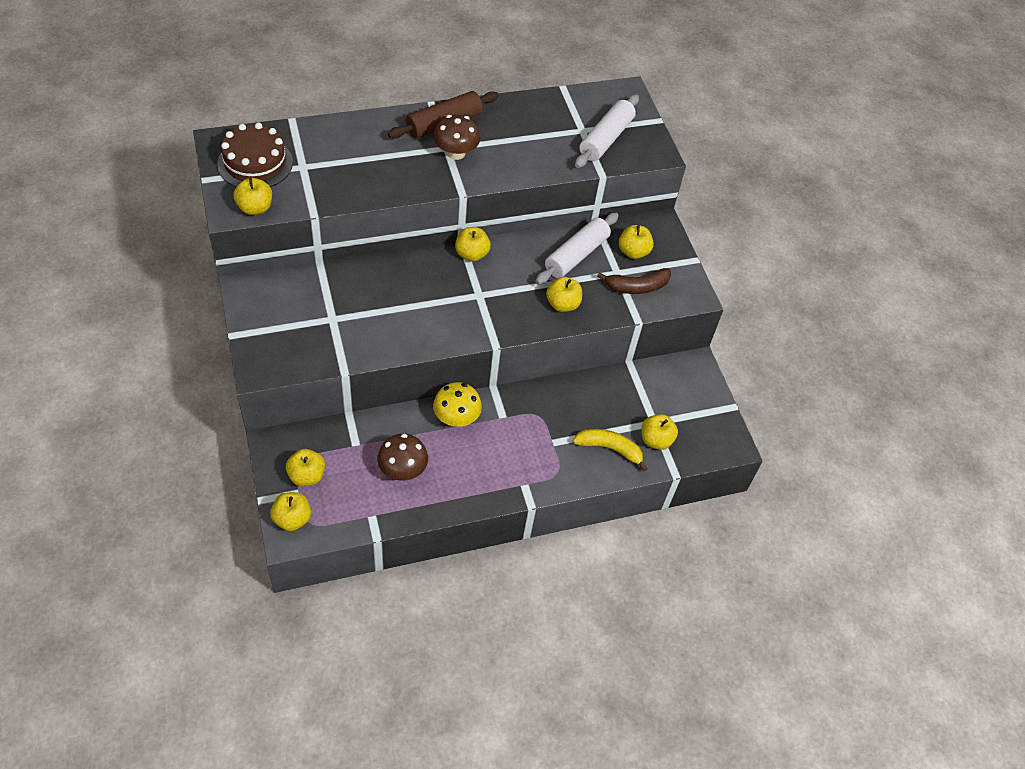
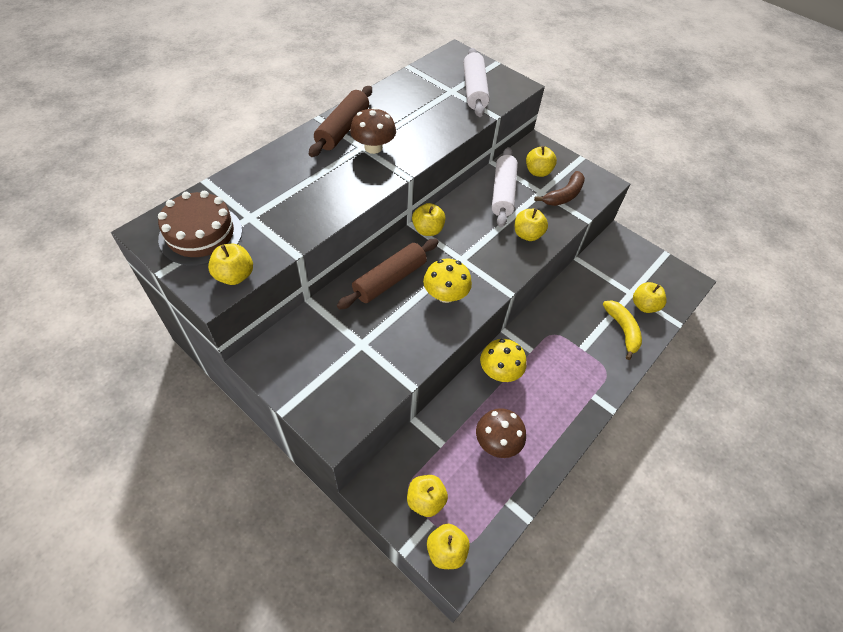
camera: 30 degrees left, 0 degrees up
(399, 280) = (390, 280): none -> brown rolling pin
(436, 317) = (445, 295): none -> yellow mushroom
(609, 449) = (622, 330): yellow banana -> yellow banana turned 90 degrees clockwise

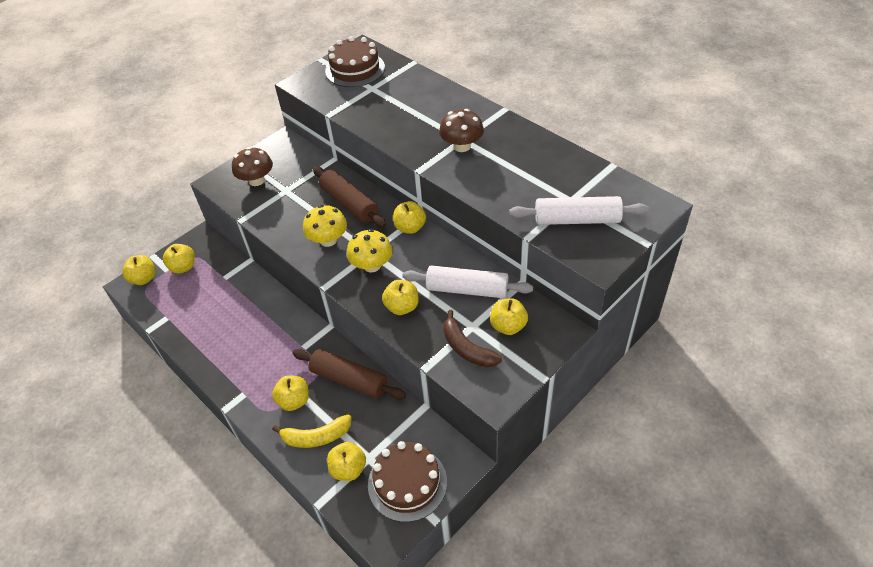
camera: 100 degrees right, 5 degrees down
(235, 276) = (313, 89): yellow apple -> yellow apple (294, 401)
(343, 129) = (488, 125): brown rolling pin -> brown rolling pin (349, 380)
(497, 442) = (216, 313): brown mushroom -> brown mushroom (256, 180)
(499, 371) = (284, 319): yellow mushroom -> yellow mushroom (372, 265)
(644, 268) = (407, 483): none -> brown cake

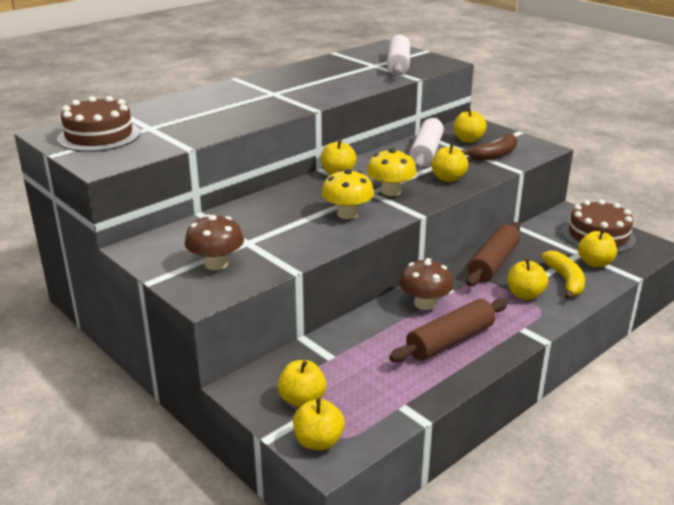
camera: 90 degrees left, 20 degrees down
(349, 203) = (289, 203): brown rolling pin -> brown rolling pin (450, 341)
(462, 146) = (285, 94): brown mushroom -> brown mushroom (424, 304)

